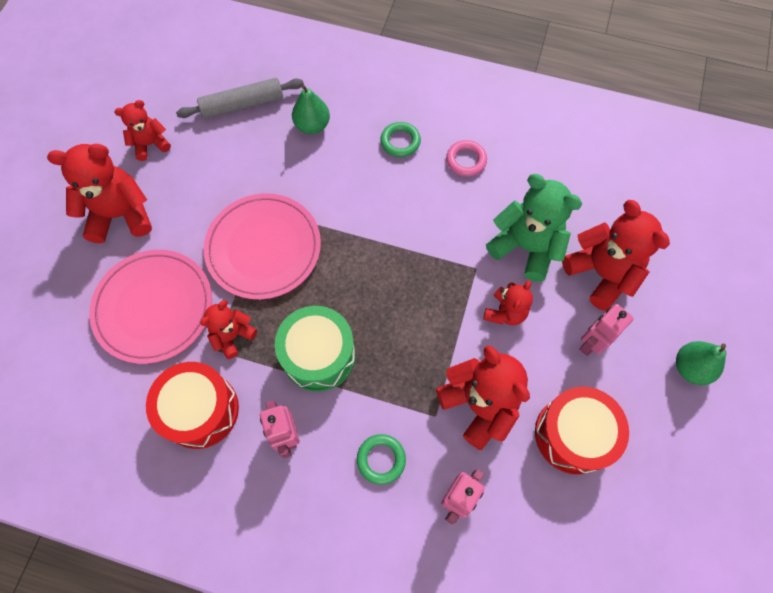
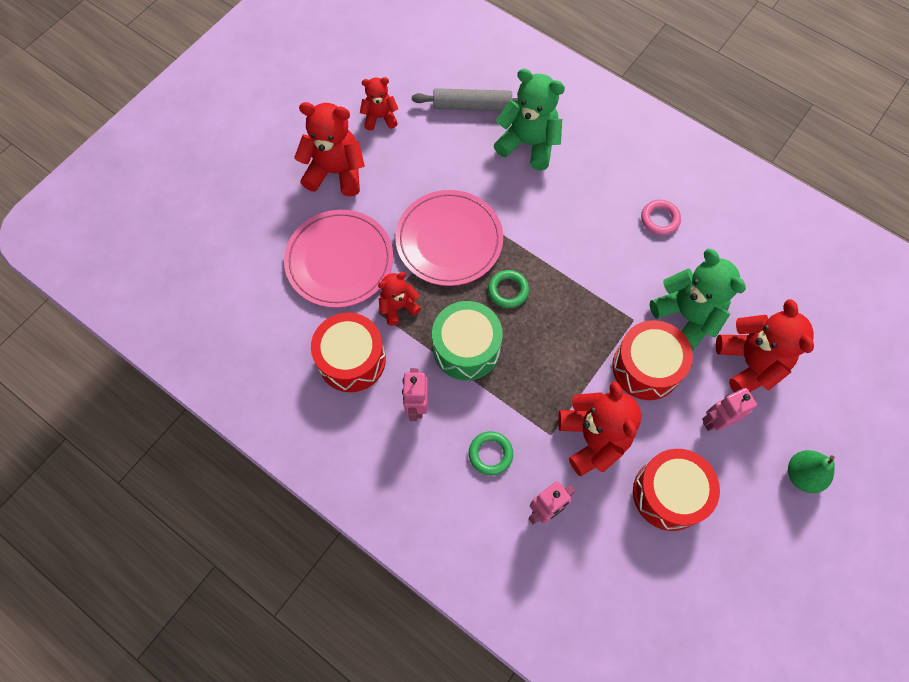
camera: 20 degrees right, 0 degrees up
(312, 125) = (528, 144): green pear -> green teddy bear
(400, 142) = (604, 183): green ring -> green ring (508, 290)
(505, 312) = (646, 367): red teddy bear -> red drum

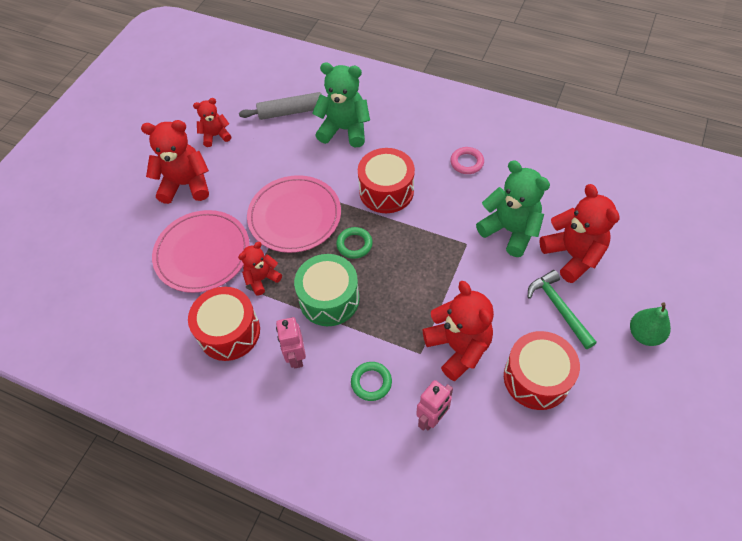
camera: 10 degrees left, 10 degrees down
(646, 367) = (487, 279): red drum -> red drum (386, 191)
(716, 421) = (558, 308): pink robot -> green hammer

